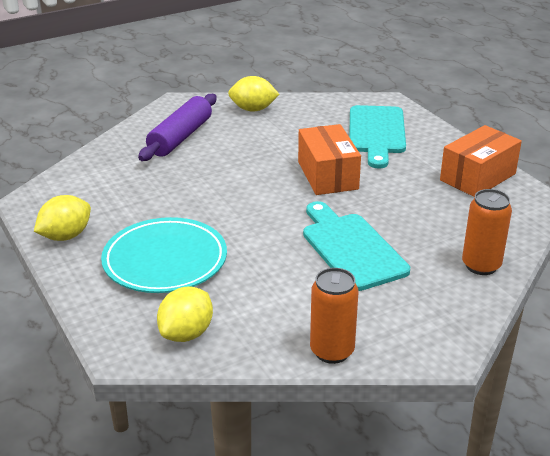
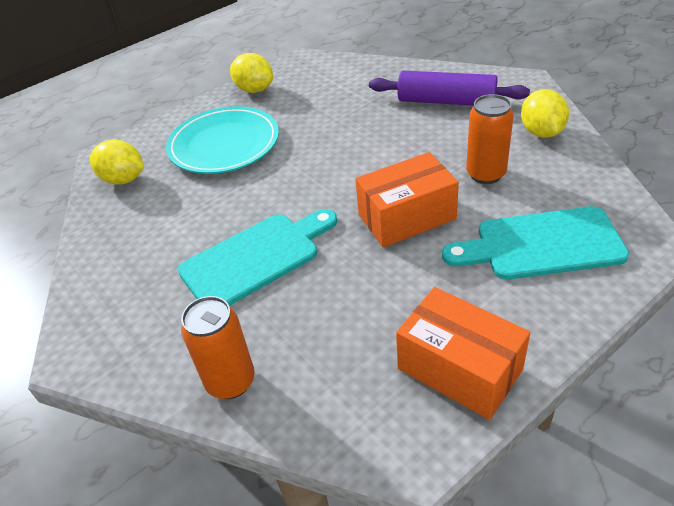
camera: 85 degrees right, 10 degrees up
(332, 351) = (88, 269): orange can -> orange can (485, 174)

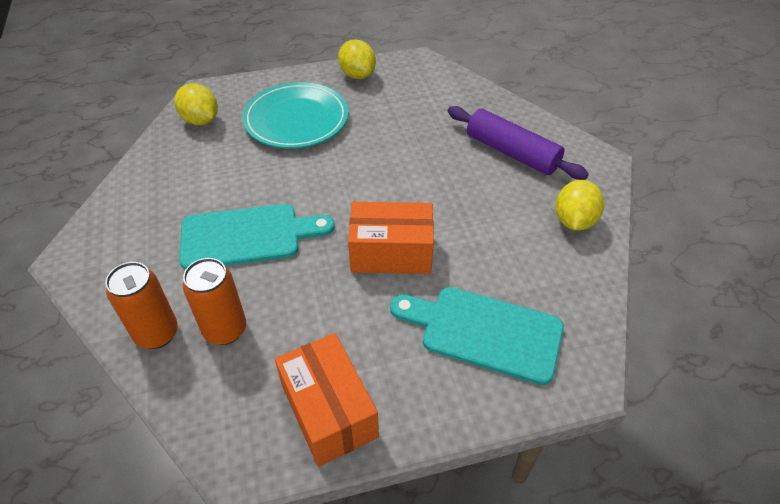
camera: 20 degrees right, 5 degrees up
(485, 174) = (490, 241): orange can -> orange can (225, 330)

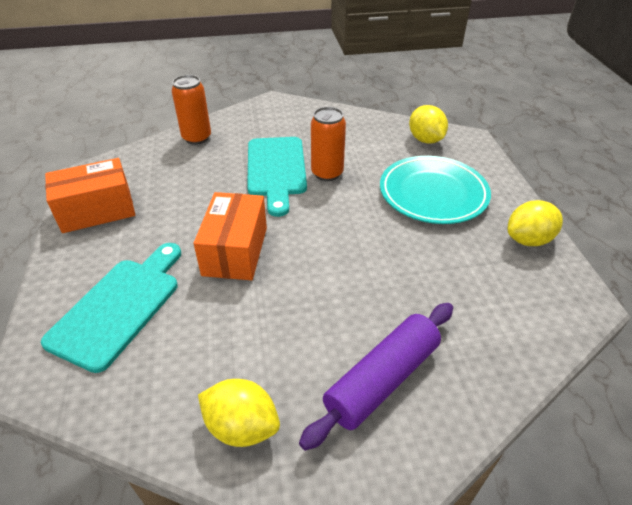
camera: 95 degrees right, 5 degrees down
(200, 120) = (425, 140): yellow lemon -> yellow lemon turned 75 degrees counterclockwise
(225, 330) = (188, 164): orange can -> orange can (327, 173)

